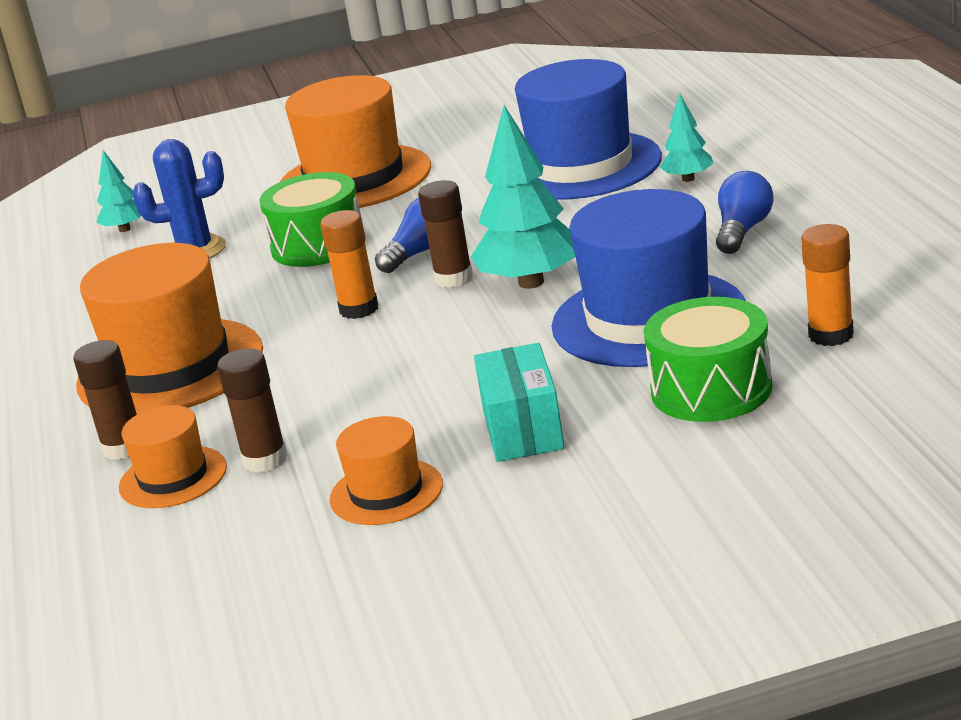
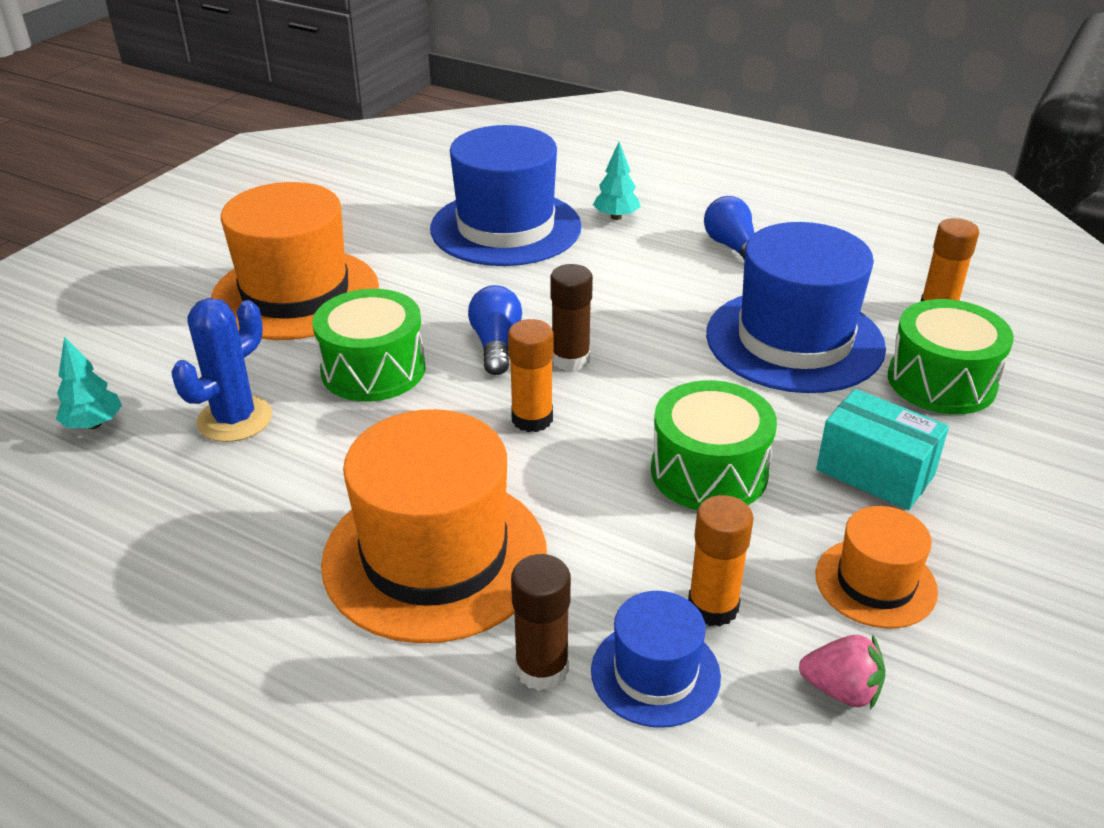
camera: 50 degrees left, 10 degrees up
(173, 477) = (655, 673): orange hat -> blue hat
(252, 535) = (841, 690): none -> pink strawberry
(265, 460) = (713, 607): brown glue stick -> orange glue stick
(409, 384) = (709, 472): none -> green drum
(531, 282) = (645, 341): turquoise tree -> none

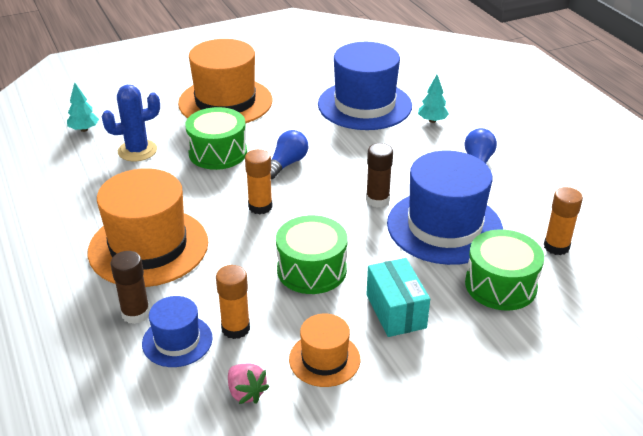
camera: 35 degrees right, 0 degrees up
(570, 359) = (313, 186): brown glue stick -> brown glue stick (377, 200)

